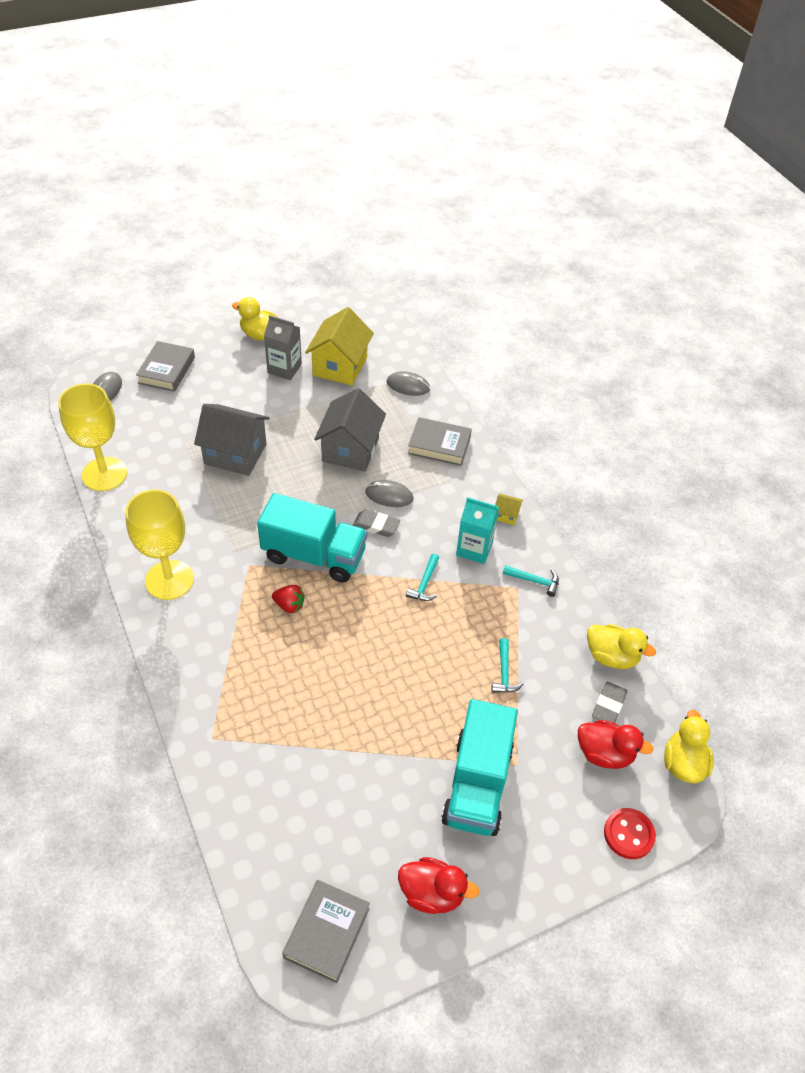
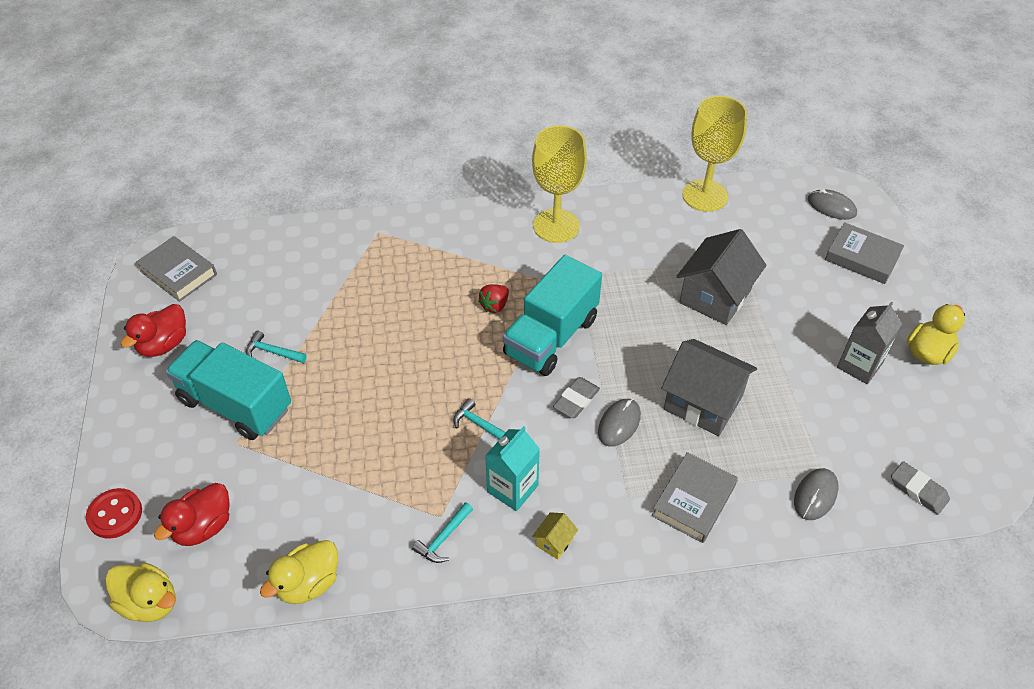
camera: 110 degrees right, 0 degrees up
(340, 366) = (861, 425): yellow house -> none
(504, 672) = (339, 465): turquoise hammer -> turquoise hammer (273, 352)
(608, 705) = (252, 554): grey eraser -> grey eraser (918, 490)

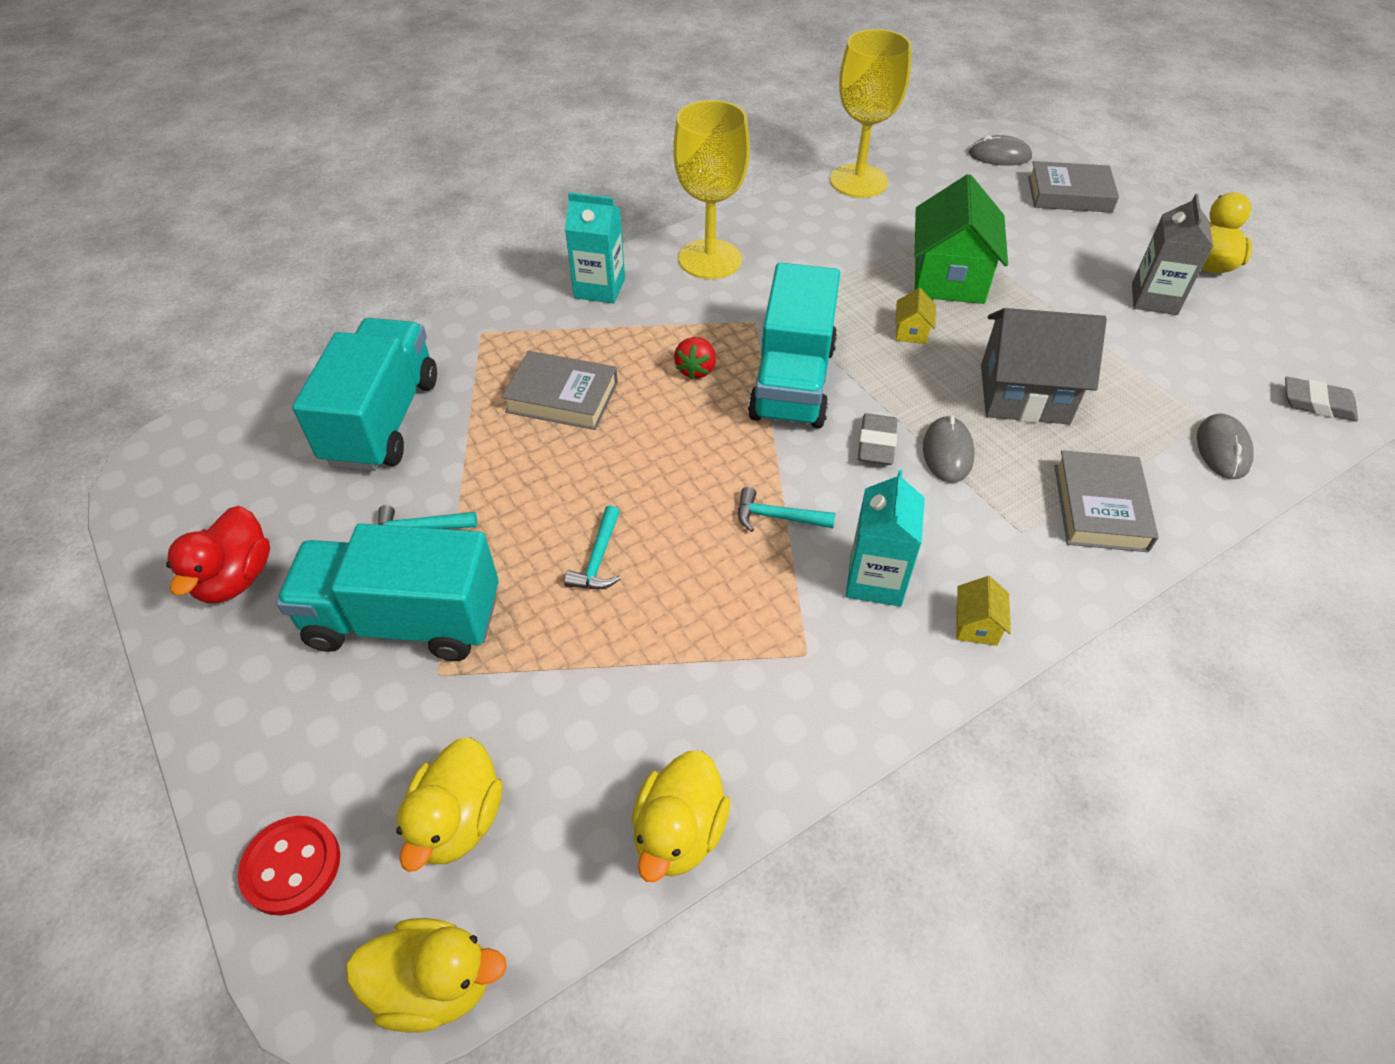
camera: 25 degrees left, 0 degrees up
(178, 273) = (205, 473): grey book -> grey book (562, 397)
(203, 527) = (458, 820): red duck -> yellow duck
(289, 273) = (383, 420): none -> turquoise truck
(443, 538) = (830, 681): turquoise hammer -> turquoise hammer (598, 559)
(470, 224) = (599, 288): none -> turquoise carton
(657, 328) = (911, 332): none -> yellow house
(715, 296) = (949, 278): grey house -> green house

